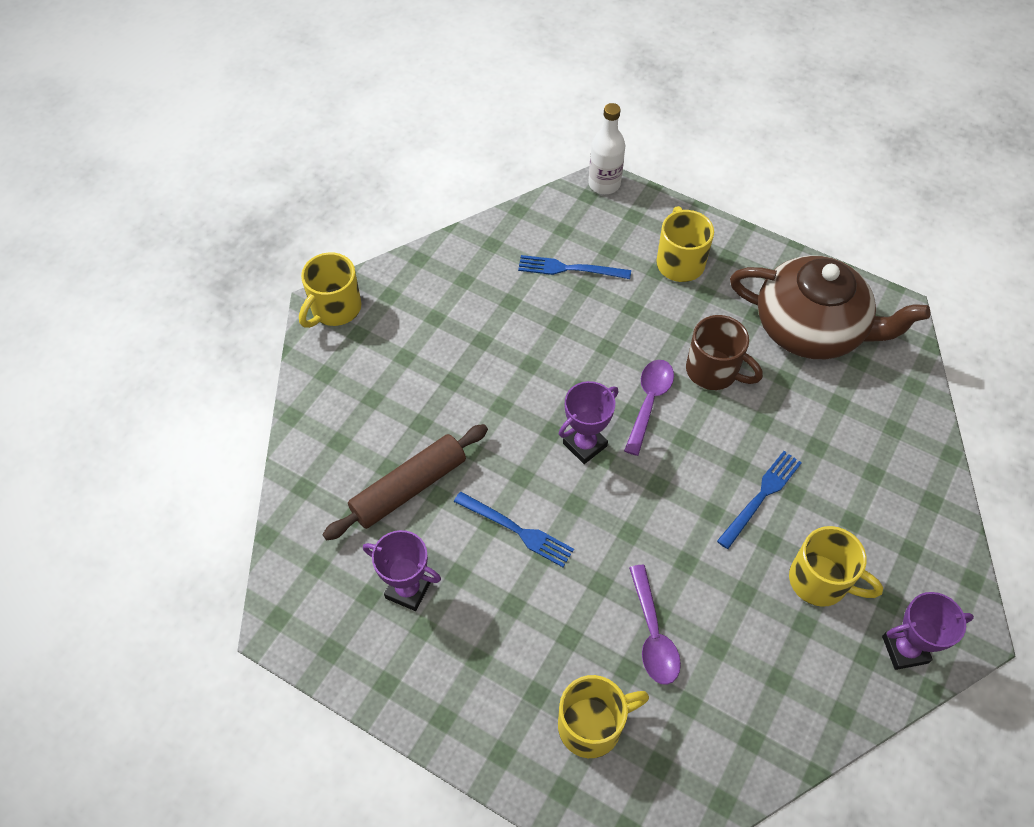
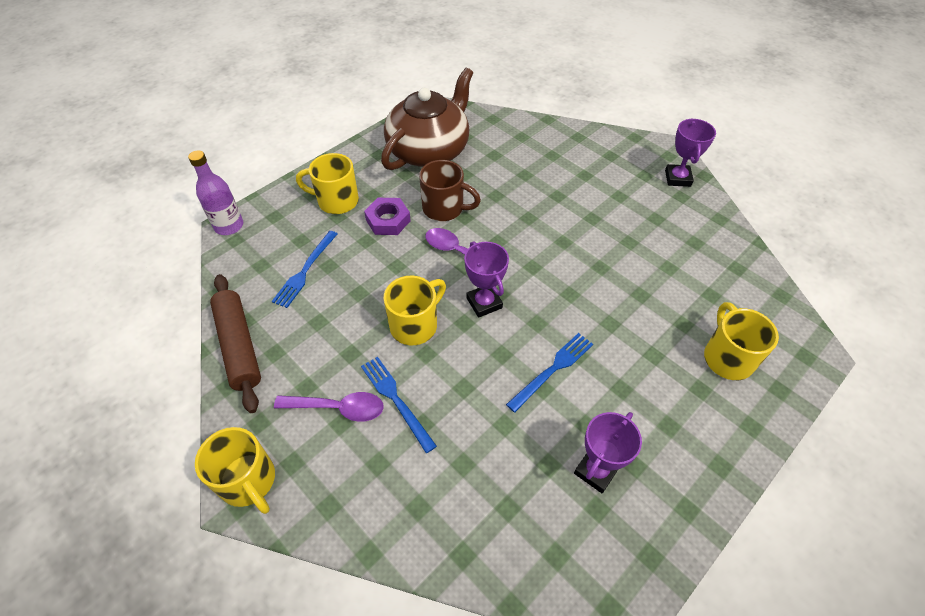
camera: 75 degrees left, 5 degrees down
(409, 488) = (489, 449): brown rolling pin -> brown rolling pin (239, 346)
(604, 184) = (229, 226): white bottle -> purple bottle
(653, 634) = (656, 301): purple spoon -> purple spoon (338, 408)
(671, 320) = (388, 220): none -> purple nut
(714, 371) = (445, 209): brown mug -> brown mug turned 60 degrees clockwise
(761, 497) = (557, 213): blue fork -> blue fork (396, 400)
(820, 581) = (626, 202): yellow mug -> yellow mug (415, 325)

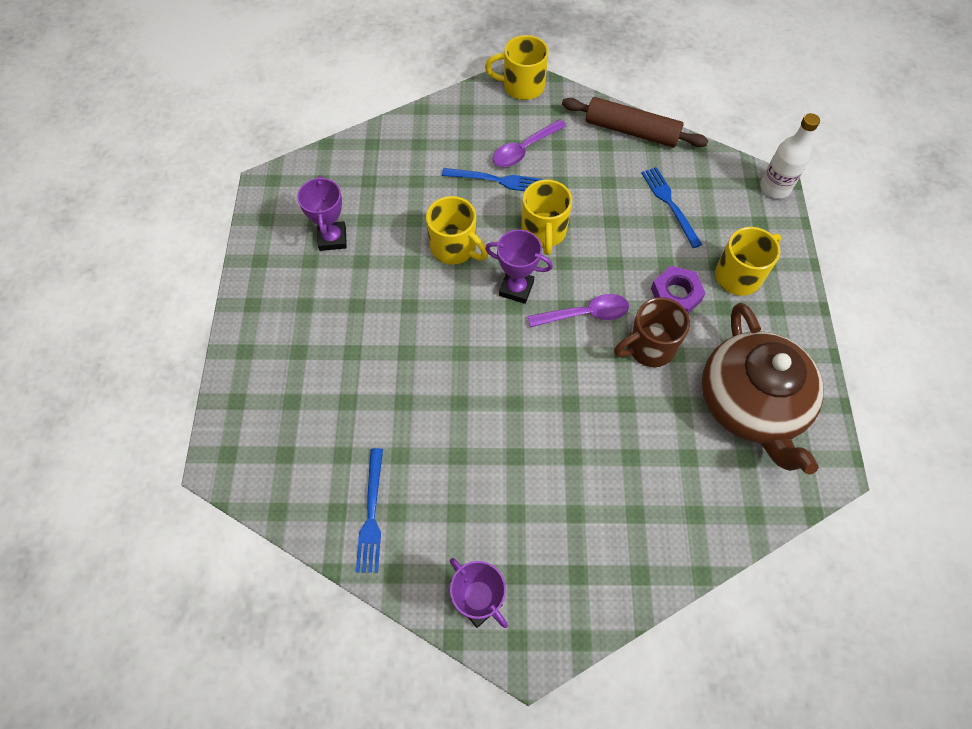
camera: 135 degrees right, 10 degrees up
(229, 226) = (775, 187): purple bottle -> white bottle
(552, 370) = (416, 279): blue fork -> blue fork (371, 514)
(727, 357) = (293, 397): yellow mug -> yellow mug (455, 248)

